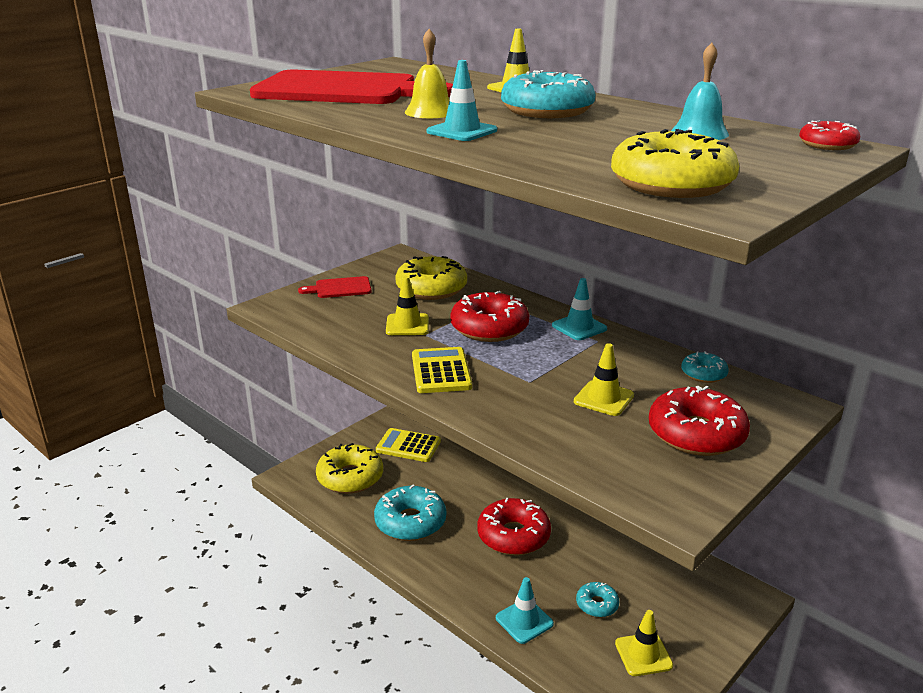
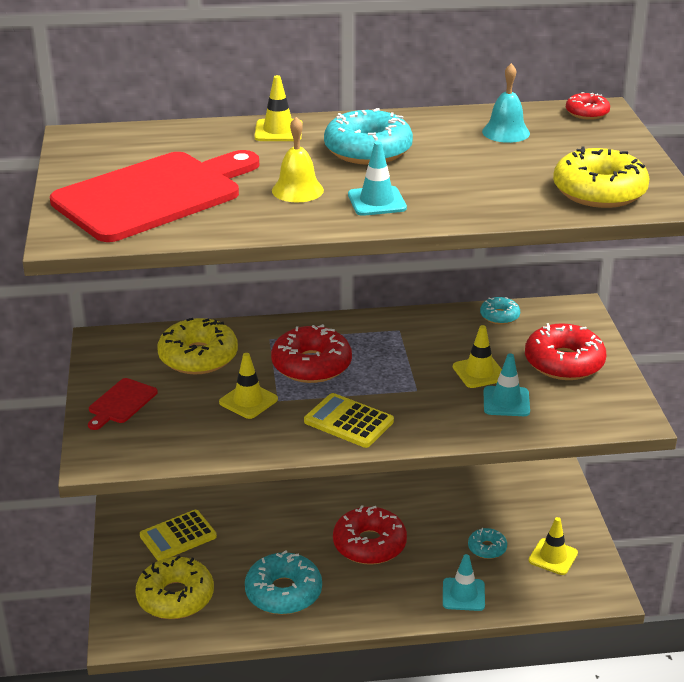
camera: 50 degrees left, 5 degrees up
(579, 327) = (368, 326): turquoise traffic cone -> turquoise traffic cone (506, 402)

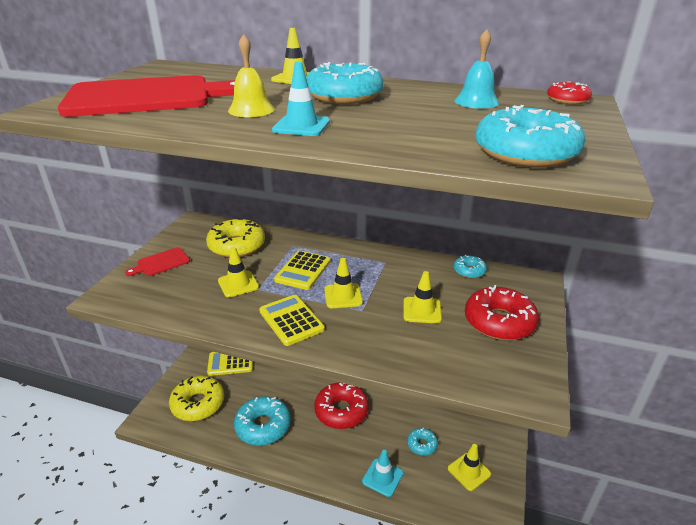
camera: 25 degrees right, 0 degrees up
(311, 365) = (303, 271): red donut -> yellow calculator
(383, 381) = (343, 296): none -> yellow traffic cone
(506, 402) = (426, 341): turquoise traffic cone -> none
(599, 191) = (525, 153): yellow donut -> turquoise donut

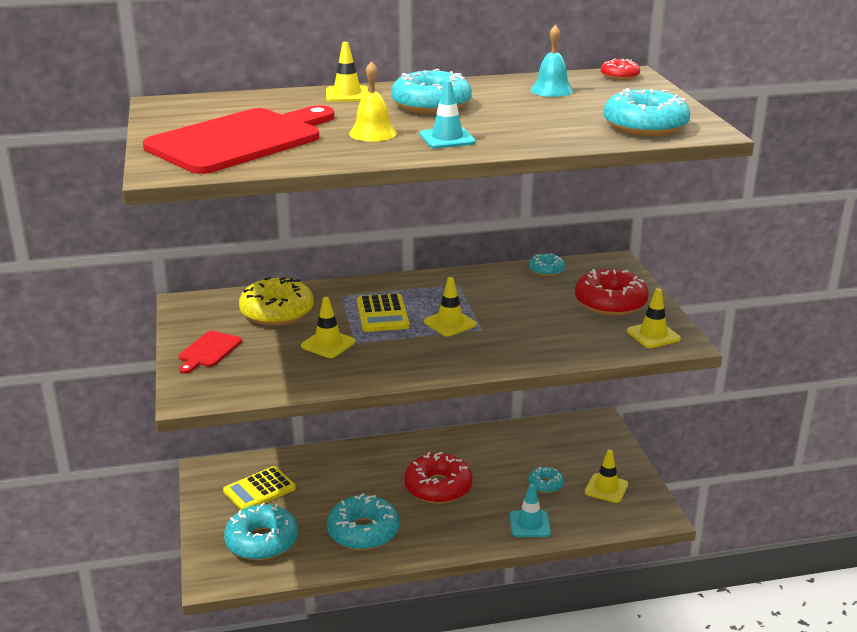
camera: 30 degrees left, 5 degrees down
(198, 404) = (262, 541): yellow donut -> turquoise donut
(291, 320) = (423, 356): yellow calculator -> none
(422, 310) = (536, 313): yellow traffic cone -> yellow traffic cone (653, 335)

